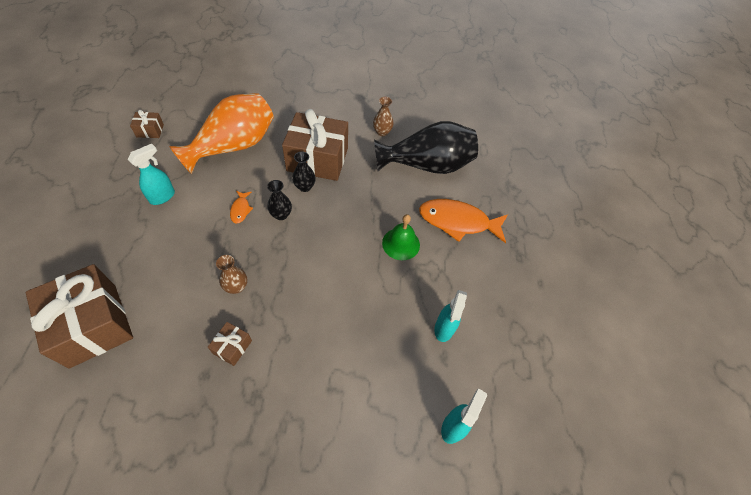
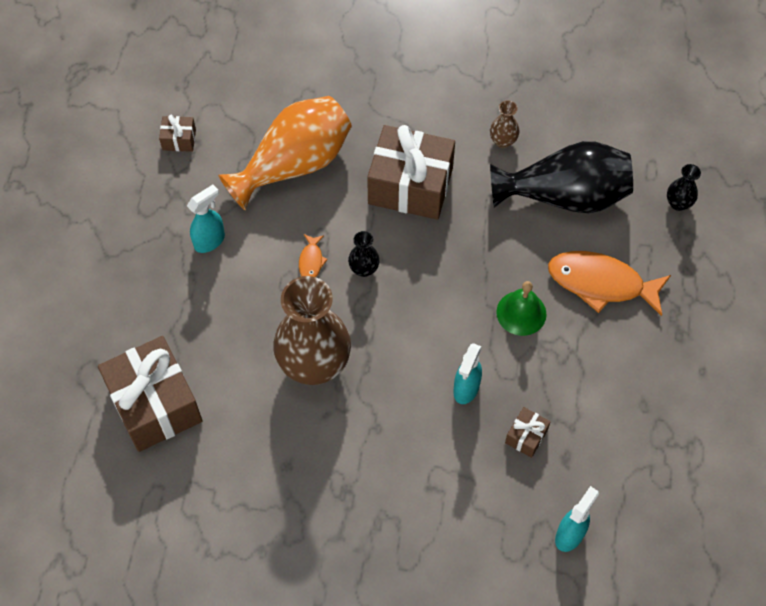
camera: 10 degrees right, 5 degrees up
(232, 347) = (315, 436): brown gift -> brown gift (526, 436)
(236, 287) = (314, 364): brown vase -> brown vase, size x2.34
(305, 187) = (394, 228): black vase -> black vase (678, 203)
(444, 329) = (569, 425): turquoise spray bottle -> turquoise spray bottle (466, 389)

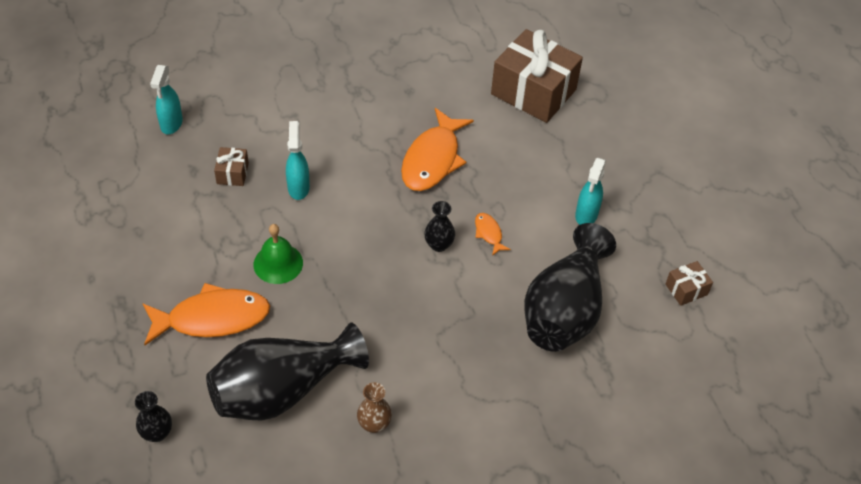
camera: 150 degrees right, 10 degrees down
(294, 165) = (564, 310): orange vase -> black vase
(314, 364) = (433, 159): brown vase -> orange fish
(410, 186) = (442, 336): brown gift -> none

